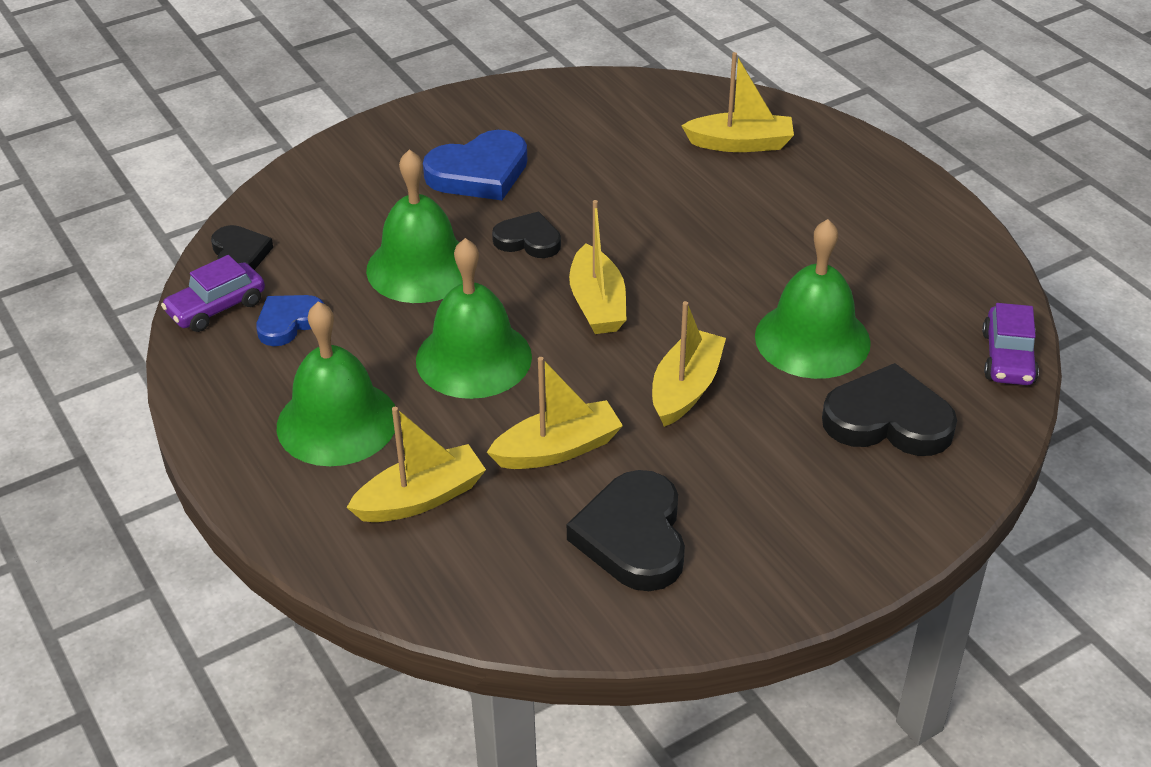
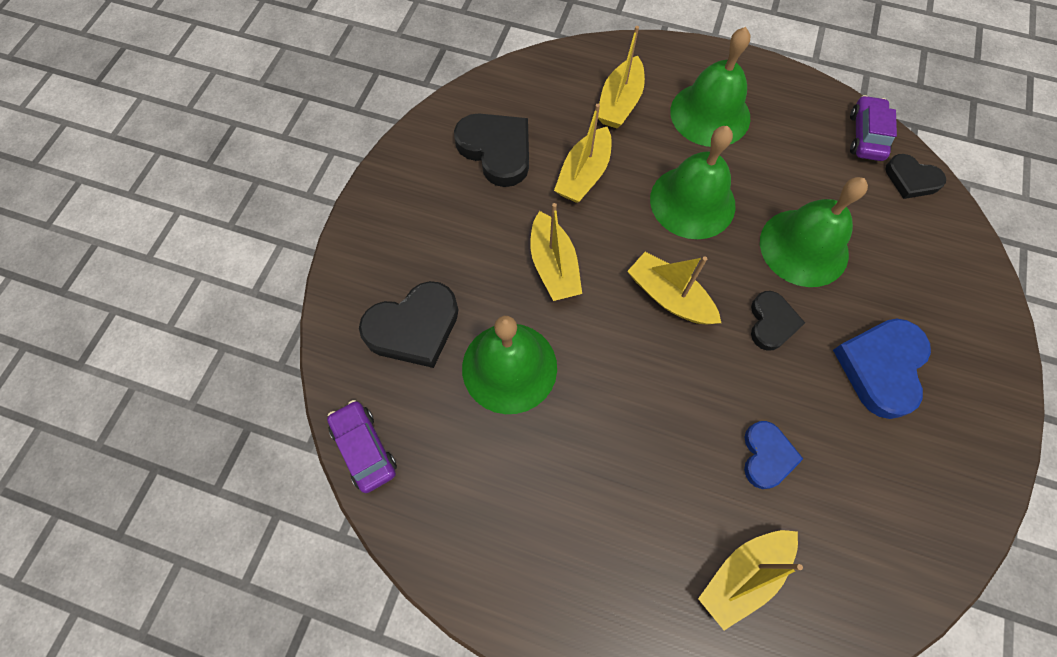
camera: 140 degrees right, 25 degrees up
(289, 322) = (817, 154): blue heart -> blue heart (766, 456)
(528, 240) = (771, 322): black heart -> black heart turned 60 degrees counterclockwise

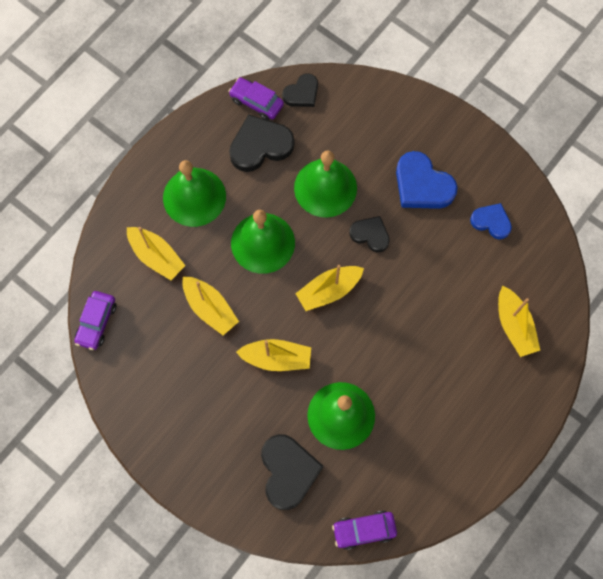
camera: 70 degrees left, 5 degrees up
(496, 150) = (162, 364): black heart -> black heart (260, 146)
(518, 75) = (97, 322): none -> purple car
(766, 456) = (452, 280): blue heart -> blue heart (491, 222)

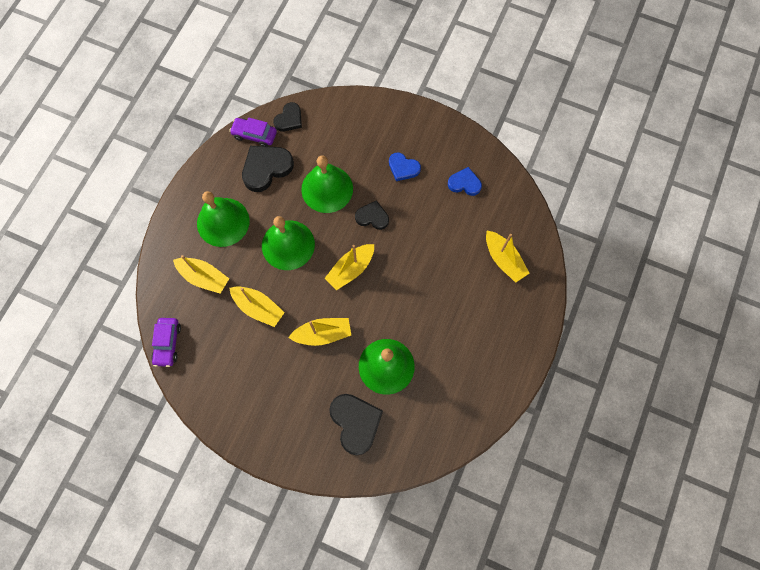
camera: 15 degrees left, 0 degrees up
(364, 530) = (428, 453): purple car -> none
(422, 185) = (403, 168): blue heart -> blue heart, size x0.61

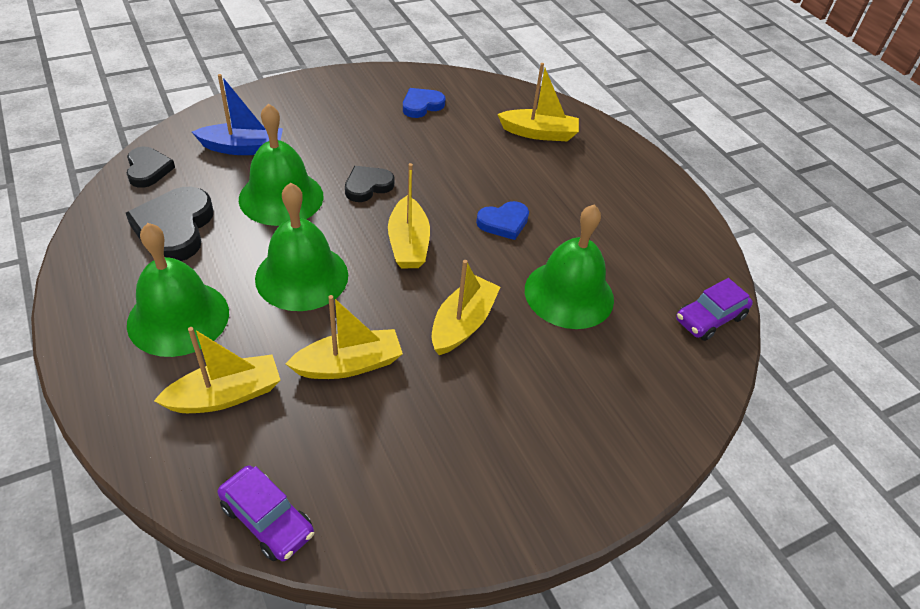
camera: 55 degrees left, 25 degrees down
(254, 135) = (116, 209): purple car -> purple car (709, 318)
(343, 139) = (243, 148): none -> blue boat
(355, 423) = (619, 372): black heart -> none
(403, 168) = (344, 130): blue heart -> blue heart (503, 222)

